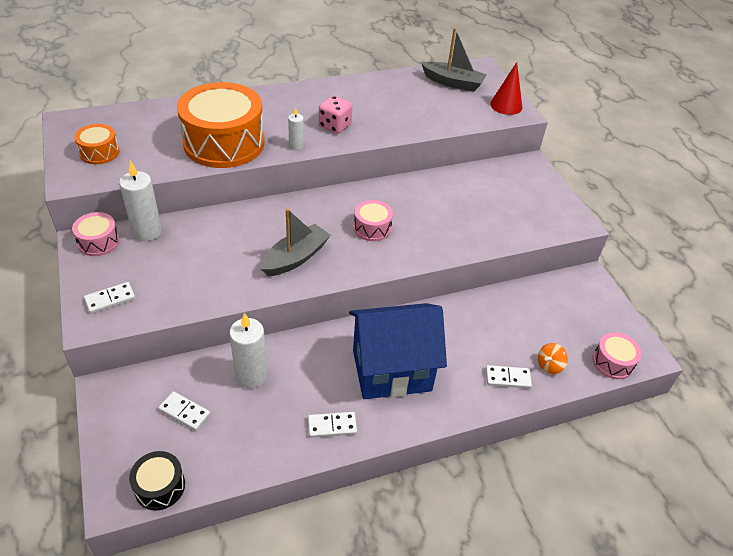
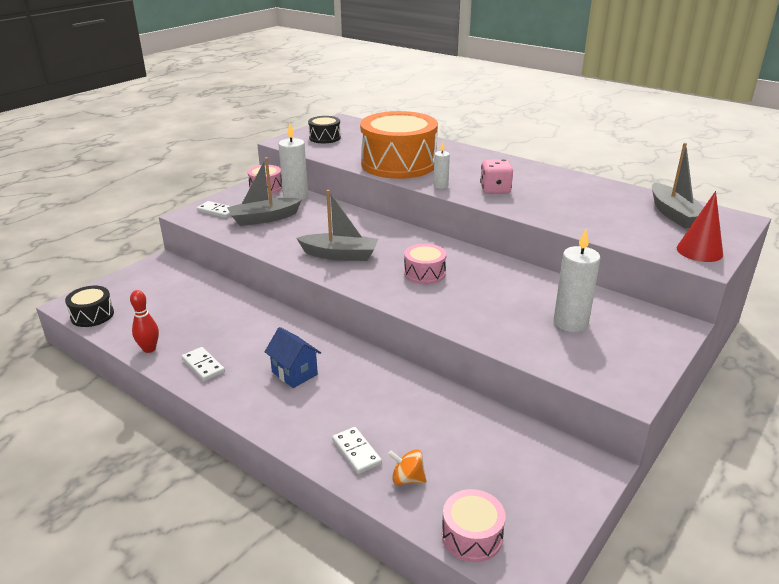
camera: 60 degrees right, 15 degrees down
(99, 152) = (325, 138): orange drum -> black drum
(169, 273) = (264, 218): none -> grey boat
(184, 412) = (165, 297): white domino -> none
(251, 375) = (224, 309): white candle -> white candle (570, 323)
(270, 457) = (149, 349): none -> red bowling pin
(391, 370) = (294, 373): blue house -> blue house, size x0.47

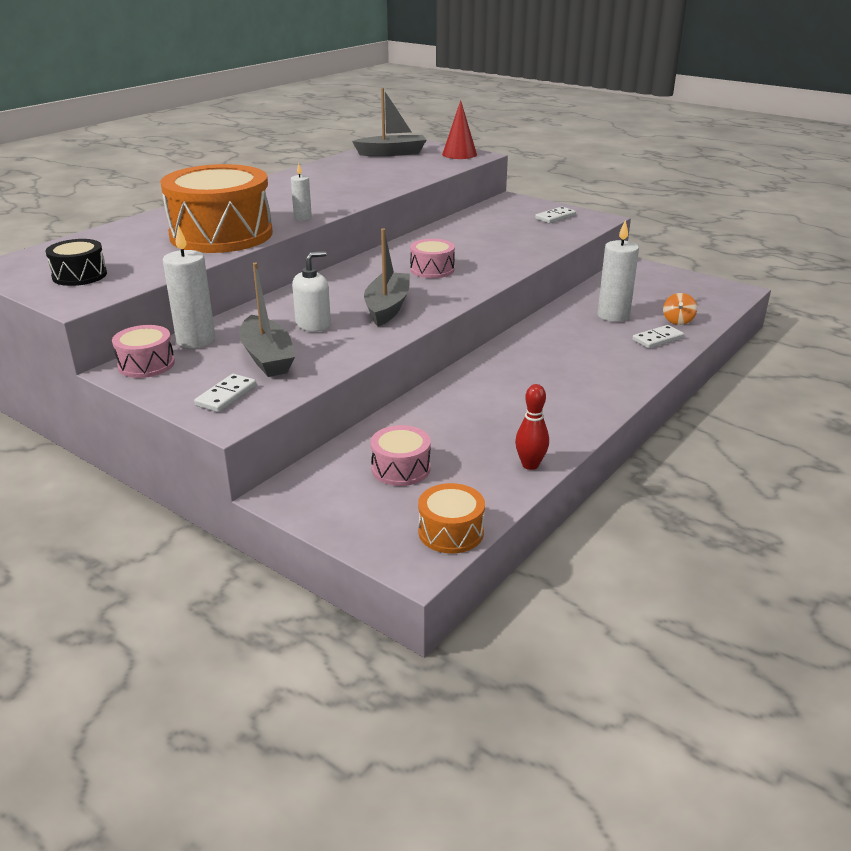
camera: 90 degrees left, 0 degrees up
(92, 315) = (451, 532): black drum -> orange drum
(203, 366) = (557, 423): white domino -> white domino (555, 217)
(294, 373) = (557, 370): blue house -> none
(312, 229) = (313, 324): none -> white soap dispenser
(472, 536) = (719, 302): pink drum -> pink drum (401, 468)
(495, 190) = (321, 199): pink dice -> none
(570, 323) = (514, 225): white candle -> white candle (613, 315)

